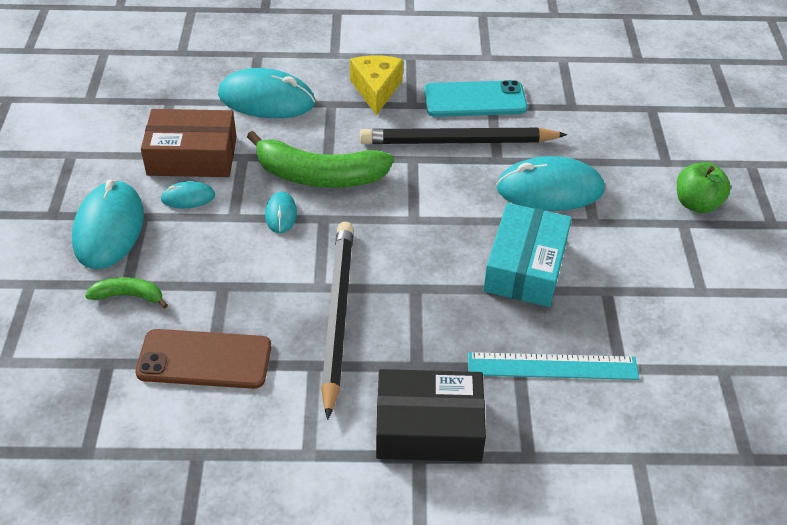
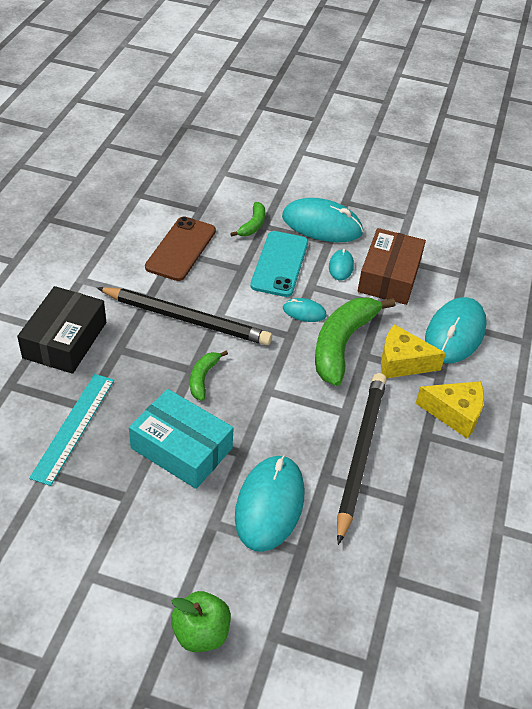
camera: 105 degrees right, 0 degrees up
(325, 130) = (402, 362): none -> yellow cheese
(423, 275) = (203, 378): none -> green banana
(475, 99) = (423, 490): turquoise phone -> turquoise phone (280, 264)

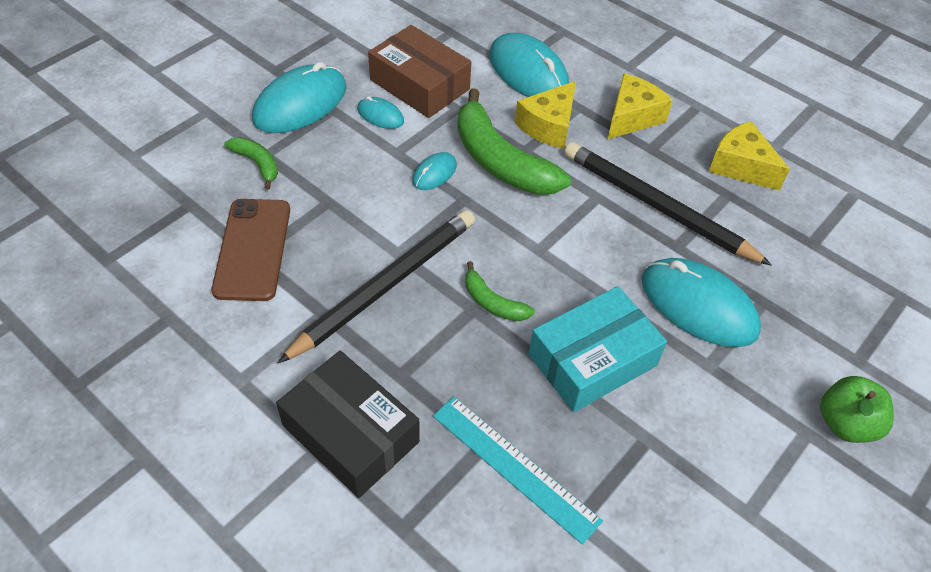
camera: 65 degrees left, 5 degrees up
(181, 249) = (252, 249): brown phone -> brown phone turned 45 degrees clockwise
(280, 264) = (343, 165): turquoise phone -> none
(452, 505) = (741, 166): none -> yellow cheese

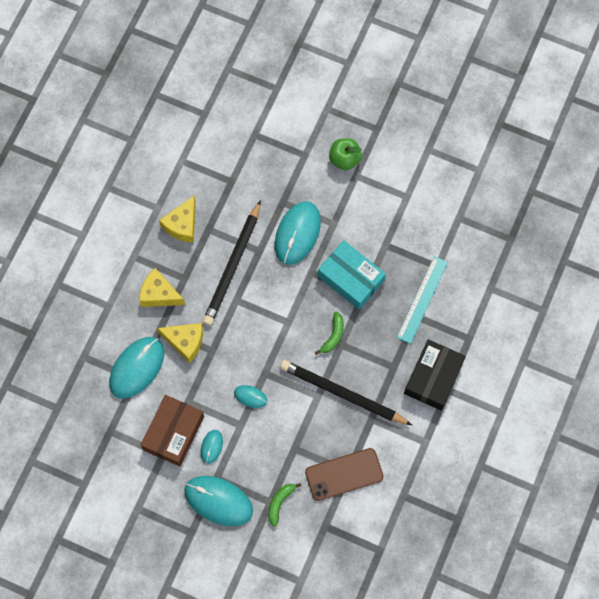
camera: 105 degrees left, 20 degrees up
(500, 160) = (226, 362): green banana -> none

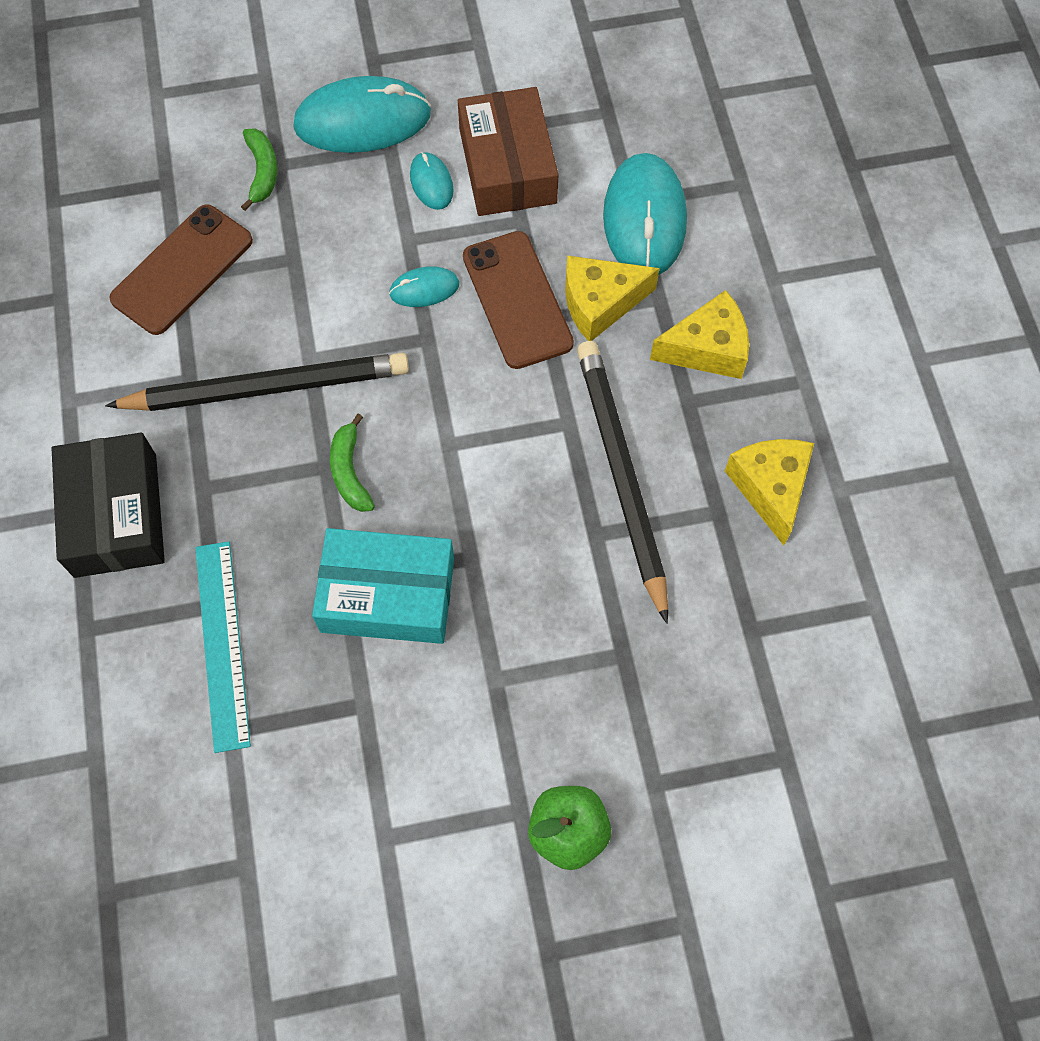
camera: 145 degrees right, 5 degrees down
(217, 366) = (517, 300): none -> brown phone
(297, 233) = (549, 613): turquoise mouse -> none

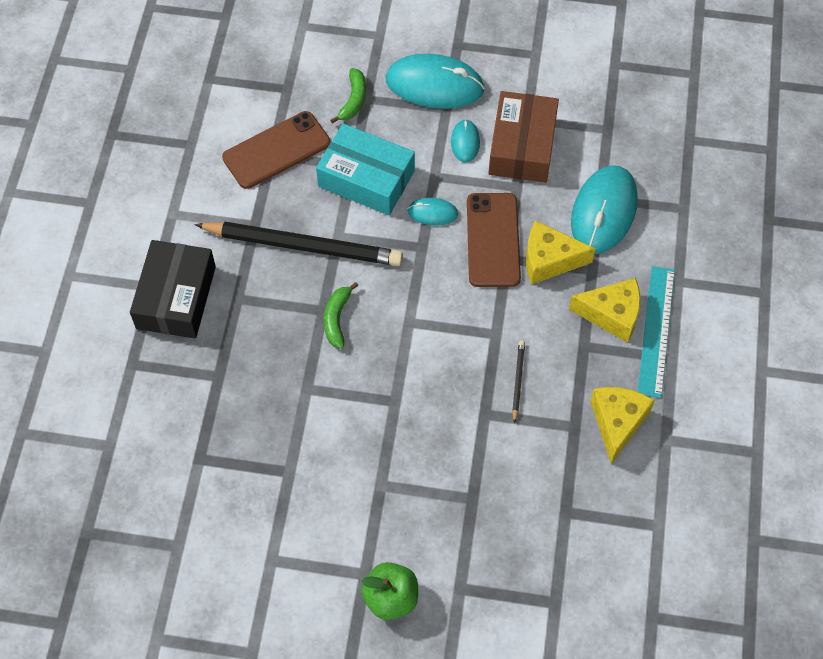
camera: 20 degrees right, 5 degrees down
(223, 644) = (214, 402): turquoise ruler -> turquoise ruler (656, 331)
(387, 595) = (331, 407): turquoise box -> turquoise box (366, 179)
(621, 476) = (518, 381): black pencil -> black pencil, size x0.41

